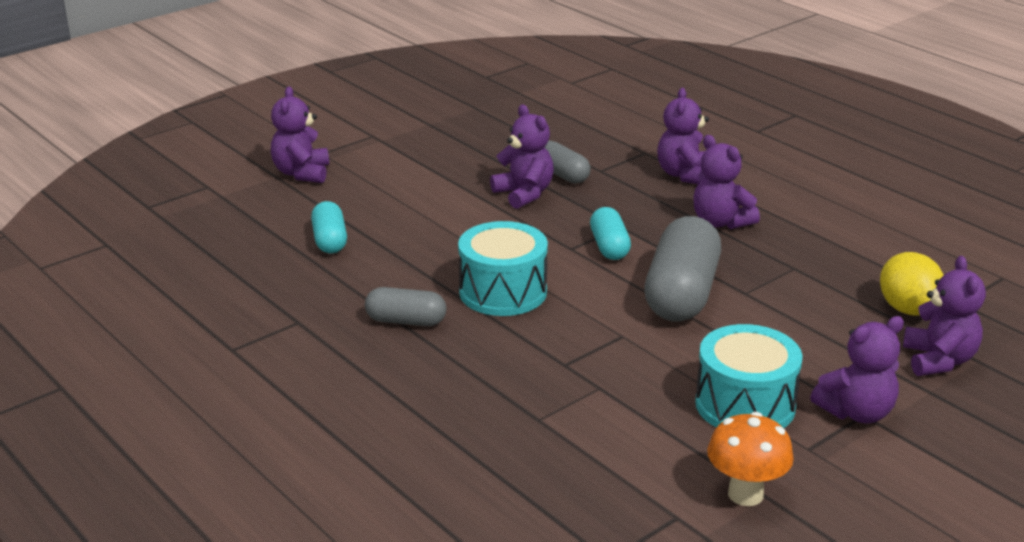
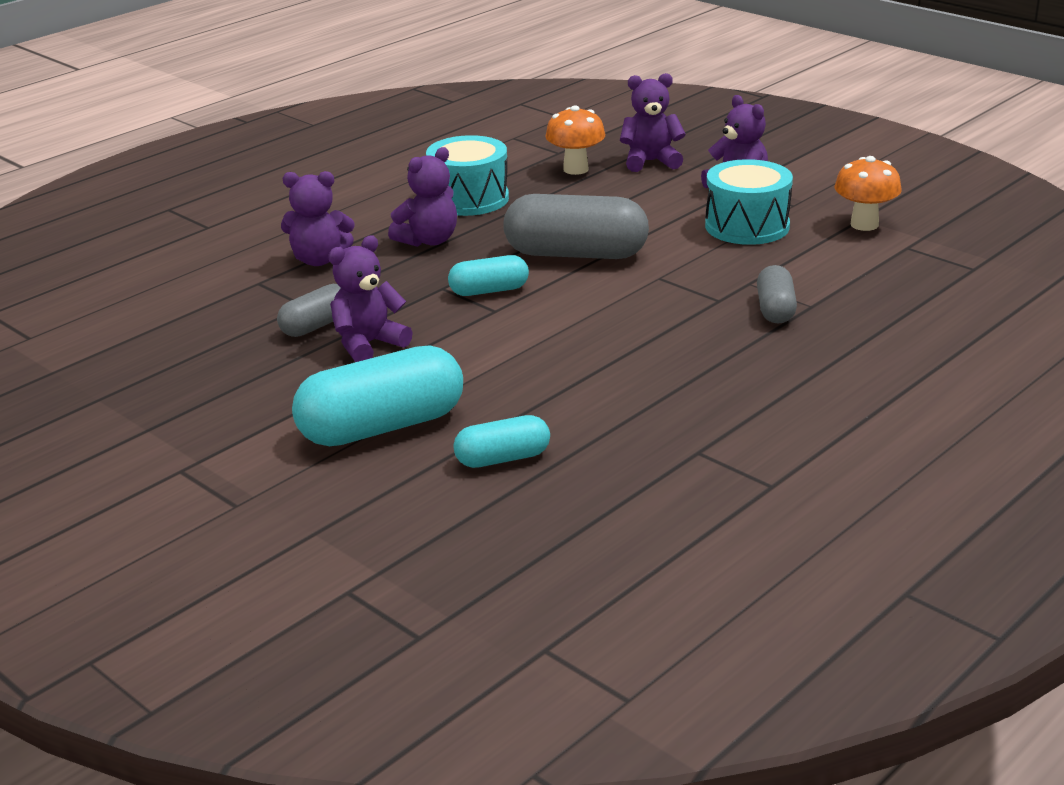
camera: 95 degrees left, 0 degrees up
(302, 173) = (306, 511): purple teddy bear -> none
(396, 198) = (381, 427): none -> turquoise capsule
(406, 321) = (673, 386): grey capsule -> grey capsule (775, 309)
(503, 292) = (597, 339): turquoise drum -> turquoise drum (469, 199)
(908, 309) = (575, 169): yellow lemon -> orange mushroom

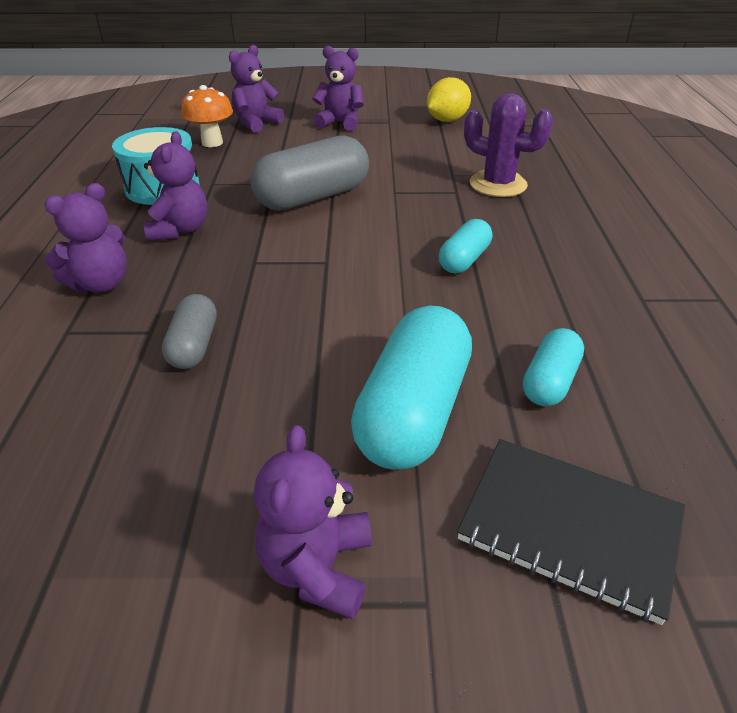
camera: 45 degrees left, 10 degrees up
(363, 523) = (569, 527): none -> black notebook
(368, 344) = (271, 339): purple teddy bear -> purple teddy bear (317, 567)
(489, 291) = (296, 249): turquoise capsule -> turquoise capsule (464, 260)
(747, 226) = (387, 142): turquoise drum -> none
(775, 309) = (498, 184): grey capsule -> purple cactus
(864, 224) = (447, 120): orange mushroom -> yellow lemon

